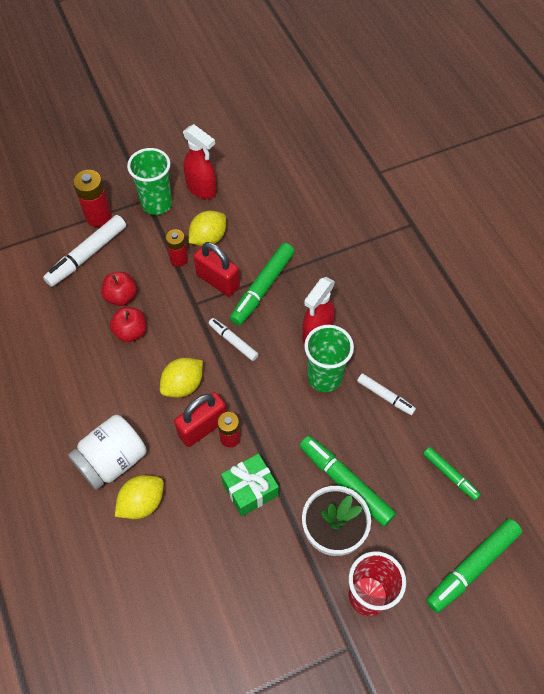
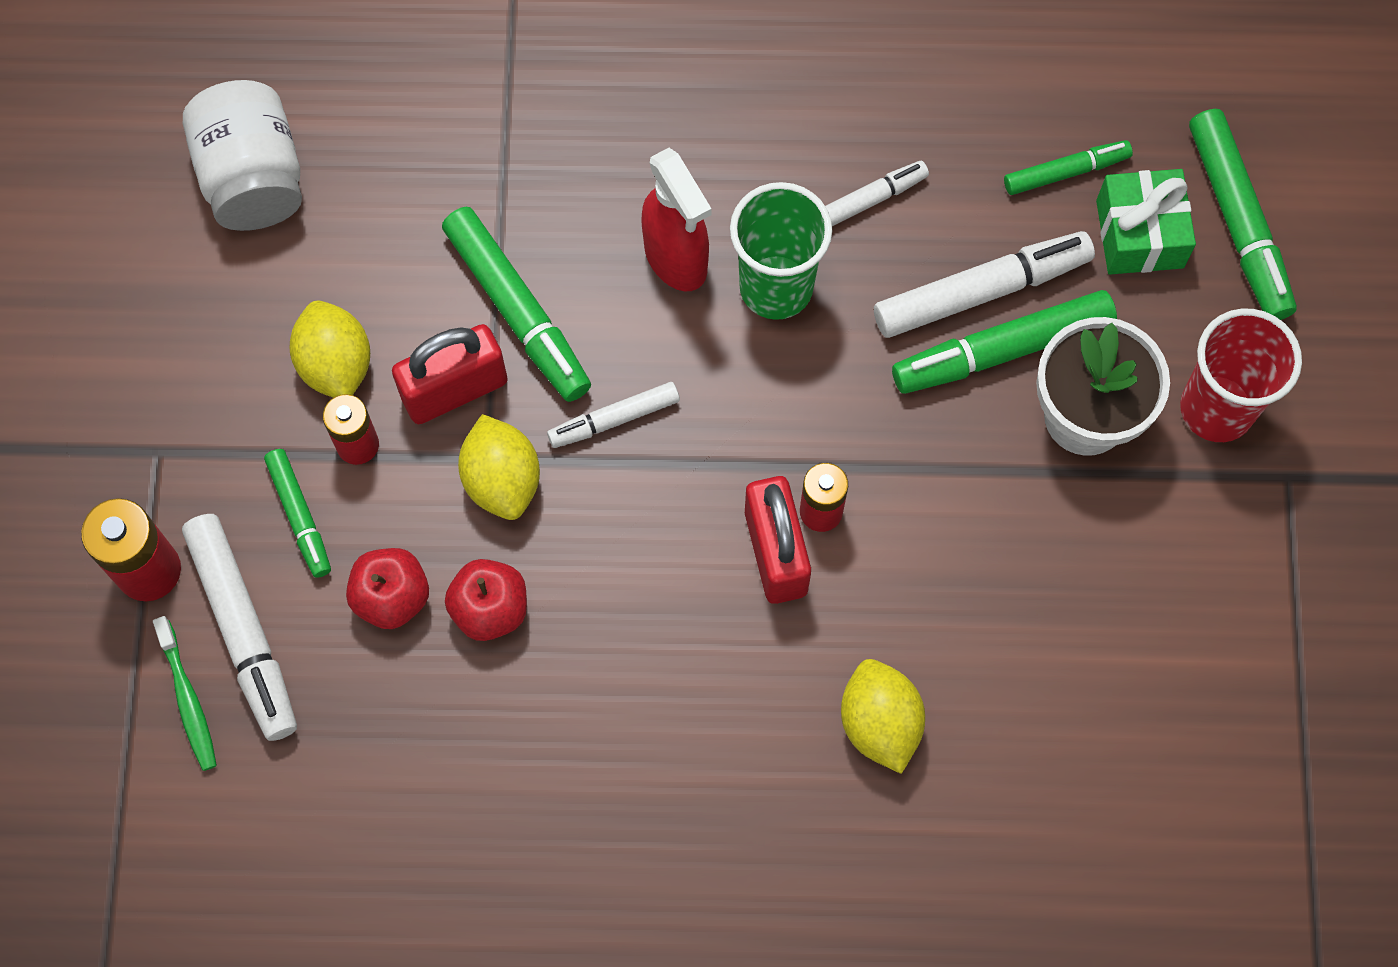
camera: 65 degrees left, 10 degrees up
(53, 250) = (188, 700): none -> green toothbrush
(112, 460) = (766, 747): white jar -> white jar (253, 177)
(141, 253) = (300, 516): none -> green marker
(157, 204) = (183, 434): green cup -> none
(183, 385) = (666, 553): yellow lemon -> yellow lemon (502, 480)
(202, 189) = (196, 325): red spray bottle -> none
(250, 489) = (940, 519): green gift -> green gift (1139, 234)
(369, 462) = (981, 291): none -> white marker

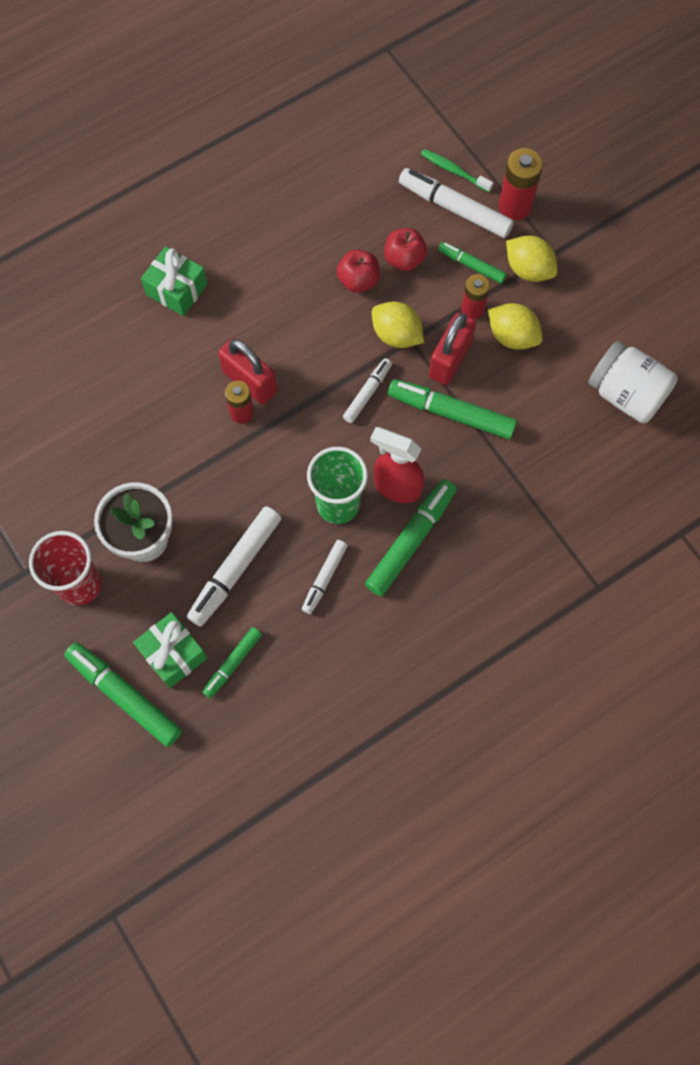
camera: 145 degrees right, 0 degrees up
(786, 789) = (176, 289): none -> green gift
(879, 723) = (153, 340): yellow lemon -> yellow lemon (528, 269)
(1002, 350) = (206, 545): green marker -> green marker (411, 540)

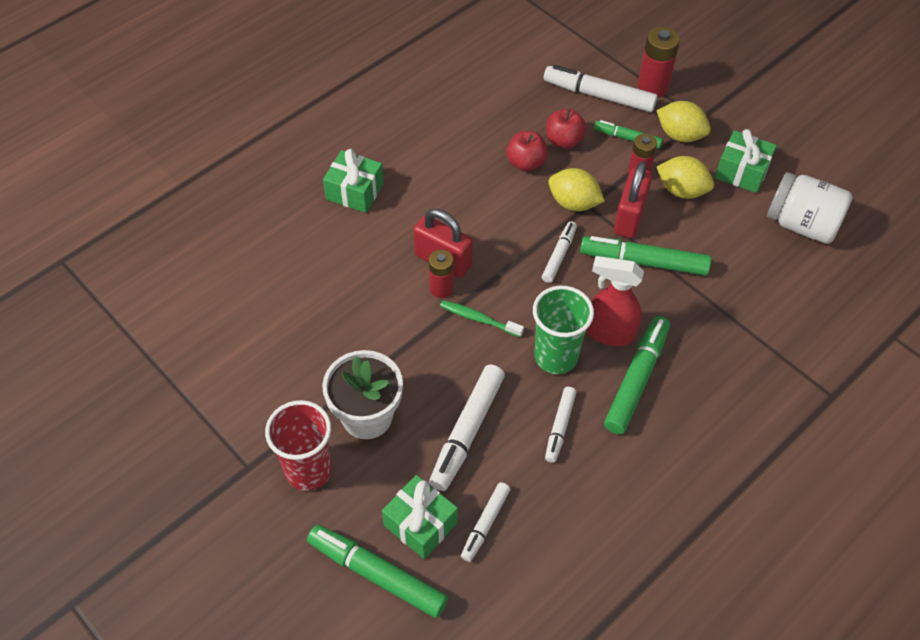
camera: 10 degrees left, 15 degrees down
(232, 664) = (485, 524): green marker -> white marker
(454, 171) = (590, 66): green toothbrush -> green toothbrush (478, 319)
(581, 323) = (741, 172): none -> green gift

